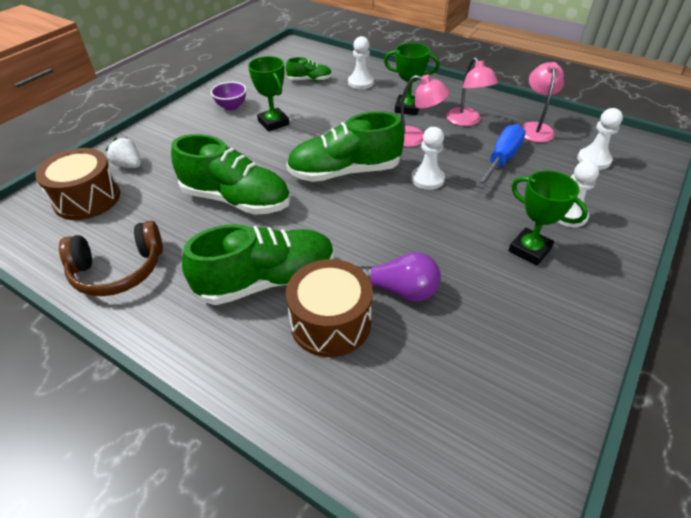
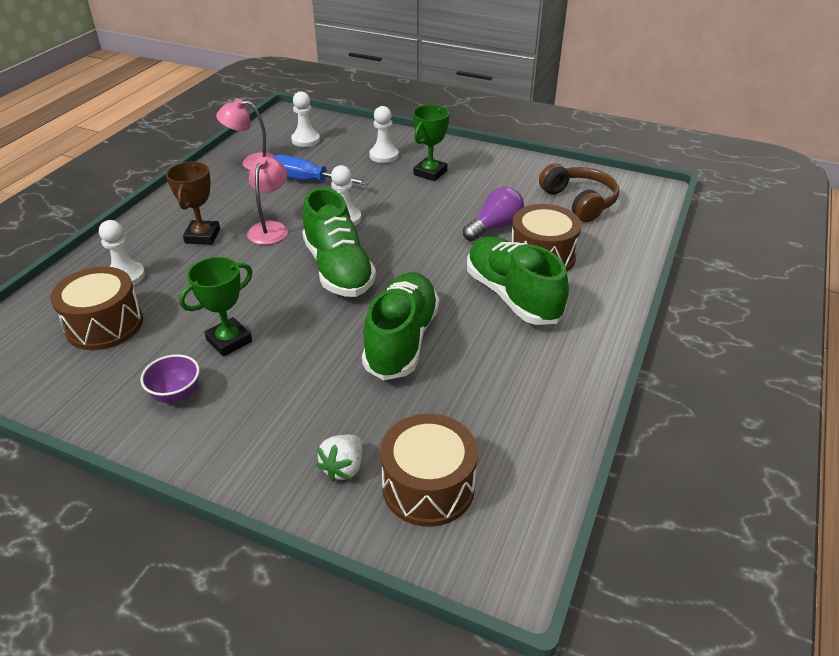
camera: 100 degrees left, 5 degrees down
(118, 270) = (540, 403): brown headphones -> brown headphones (579, 202)
(309, 80) = (104, 325): green shoe -> brown drum
(399, 290) = (495, 227): purple light bulb -> purple light bulb turned 45 degrees clockwise
(407, 108) = (202, 236): green trophy -> brown trophy
(466, 121) = (236, 198): pink lamp -> none

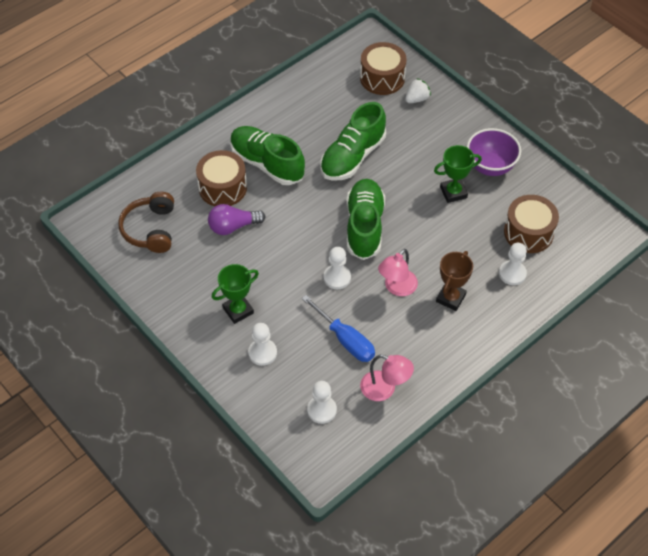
camera: 155 degrees left, 15 degrees up
(176, 394) = (490, 166): purple bowl -> purple bowl, size x1.65
(512, 296) = (267, 164): green shoe -> green shoe turned 135 degrees clockwise

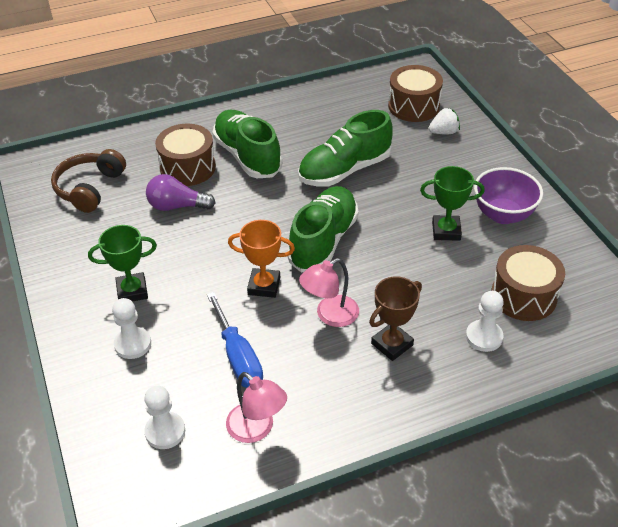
camera: 20 degrees right, 10 degrees down
(337, 277) = (264, 286): white pawn -> orange trophy

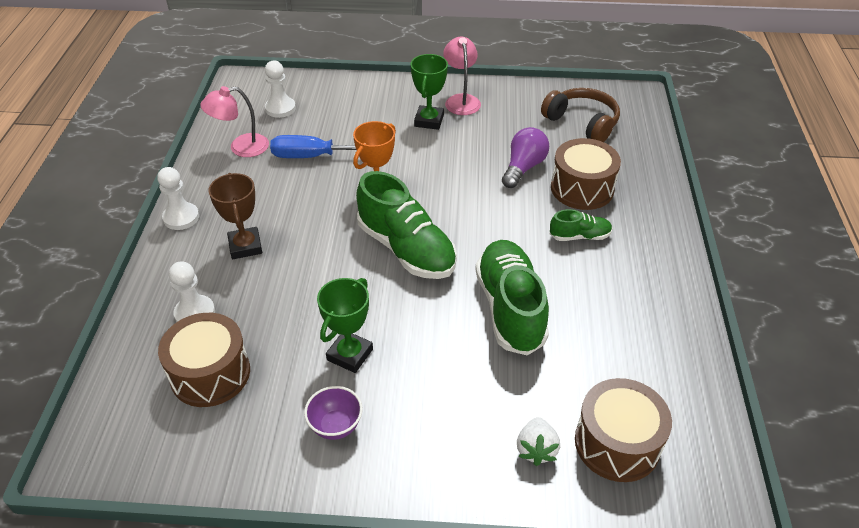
camera: 115 degrees right, 0 degrees up
(133, 344) = (372, 110): white pawn -> white pawn (181, 217)
(247, 156) = (579, 236): green shoe -> green shoe, size x0.49
(330, 315) = (310, 220): pink lamp -> pink lamp (461, 100)
(503, 215) = (336, 426): purple bowl -> purple bowl, size x0.61

